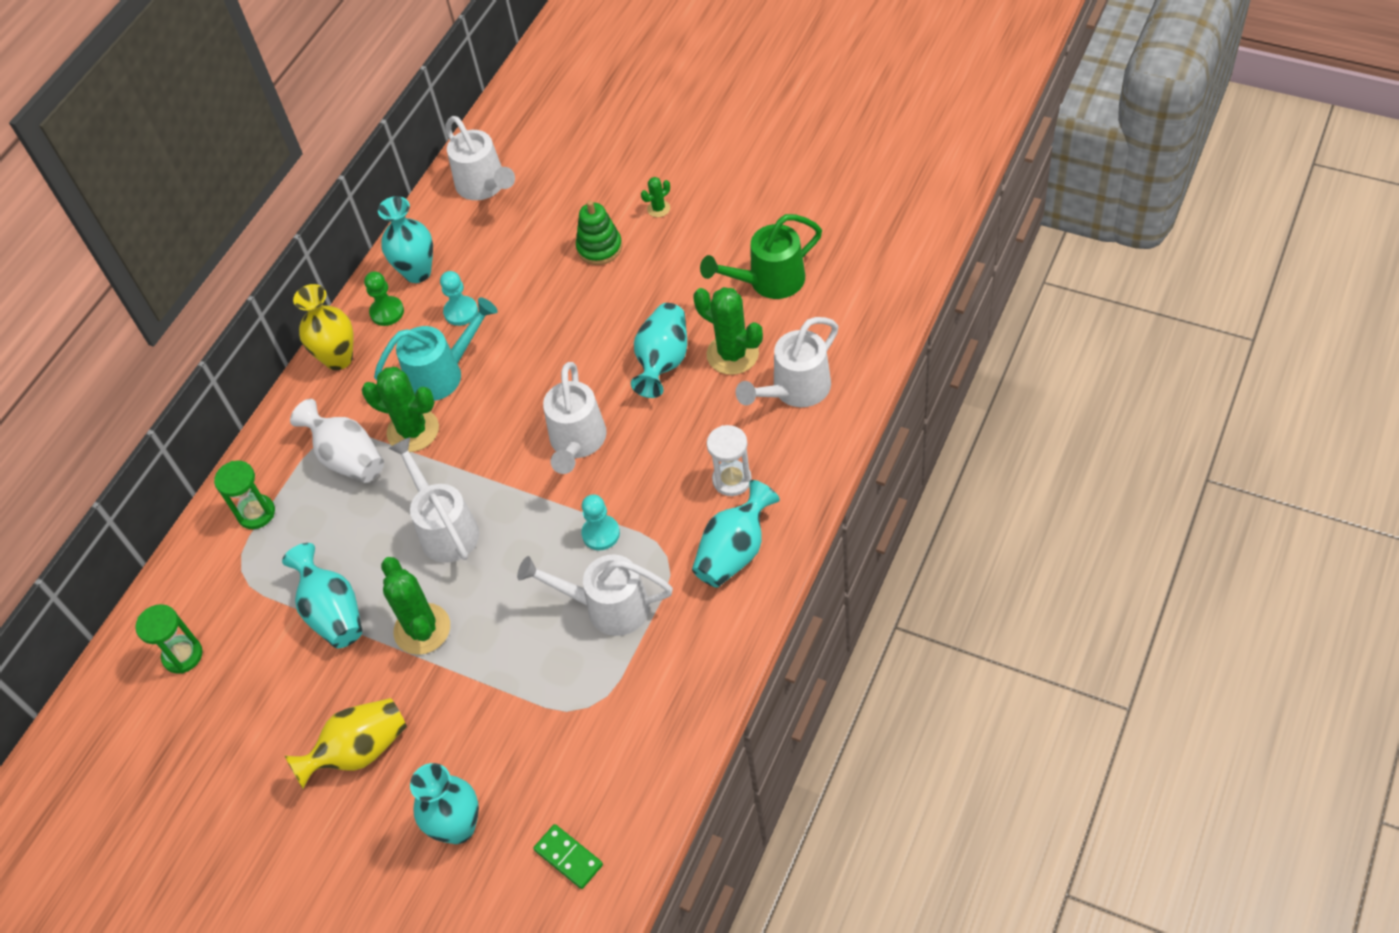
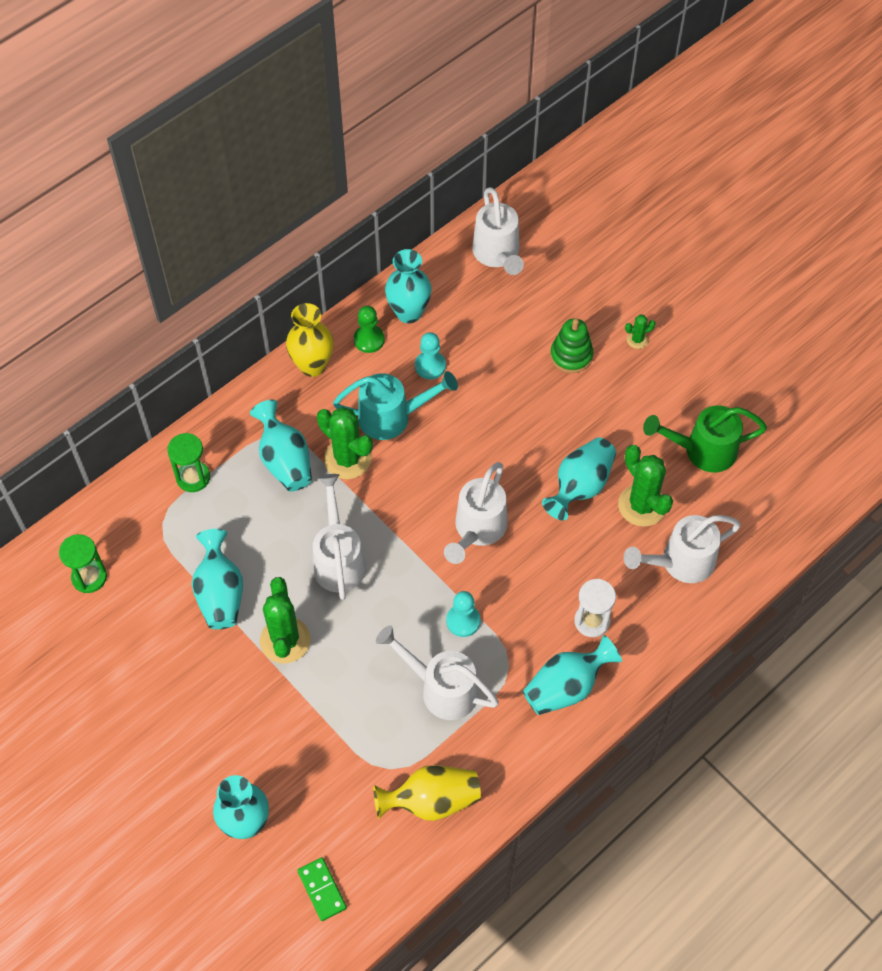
camera: 15 degrees right, 5 degrees up
(348, 458) = (285, 461): white vase -> turquoise vase
(359, 751) = (195, 723): yellow vase -> yellow vase (431, 801)

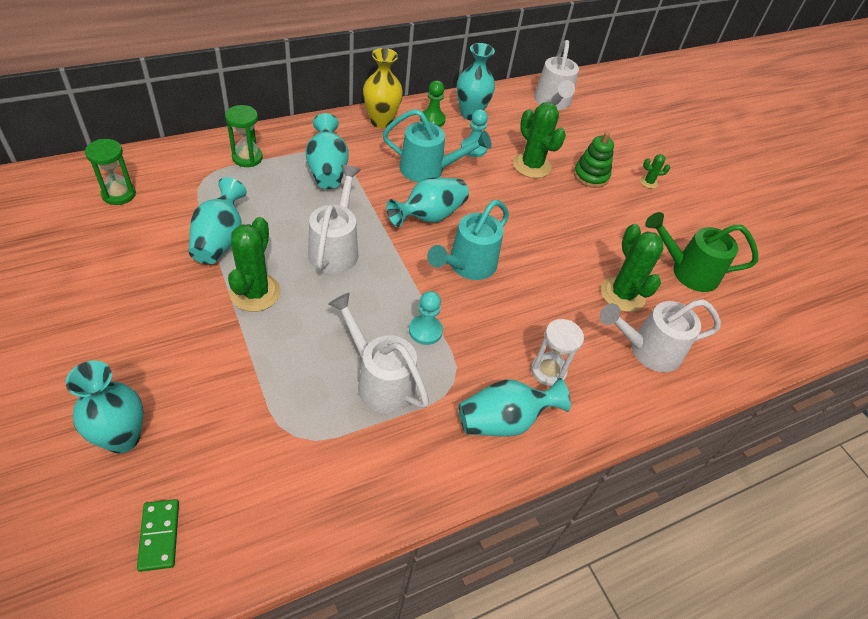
camera: 10 degrees right, 10 degrees down
(347, 459) = (379, 184): green cactus -> green cactus (531, 165)
(431, 801) = (322, 483): yellow vase -> none
(477, 529) = (467, 266): white watering can -> turquoise watering can
(580, 486) = (570, 263): turquoise vase -> turquoise vase (429, 216)

